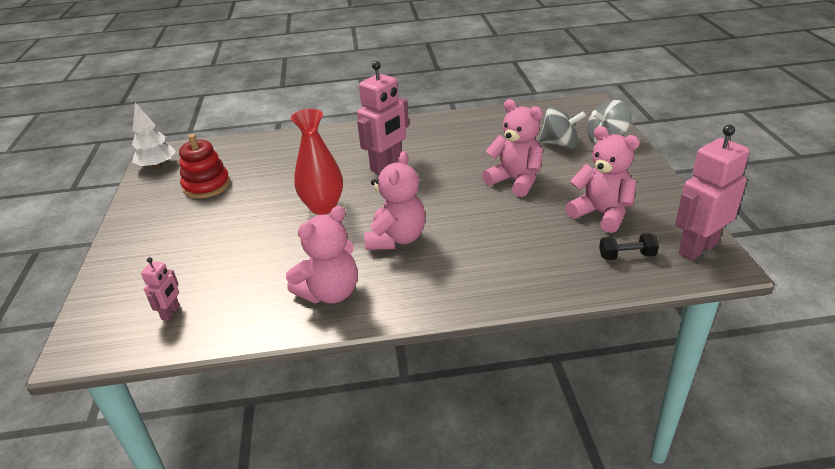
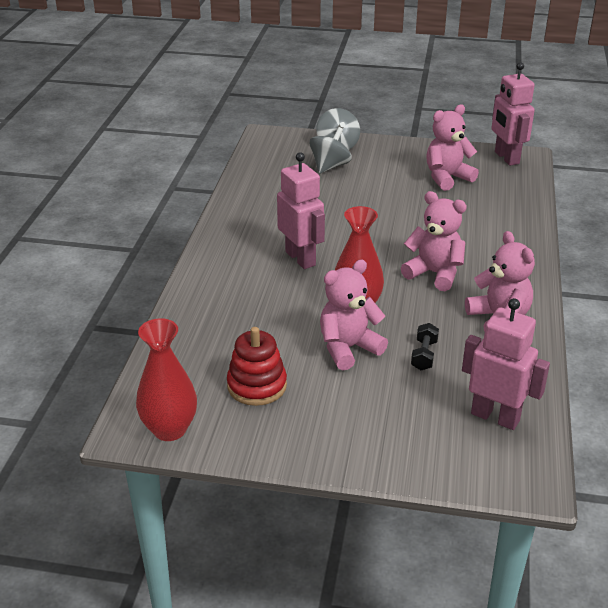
camera: 75 degrees left, 0 degrees up
(157, 166) = (169, 429): white tree -> red vase
(171, 312) = (495, 417): pink robot -> pink robot, size x2.03
(515, 181) = (376, 200): pink teddy bear -> pink teddy bear (348, 348)
(626, 256) = (504, 183): black dumbbell -> black dumbbell (424, 355)

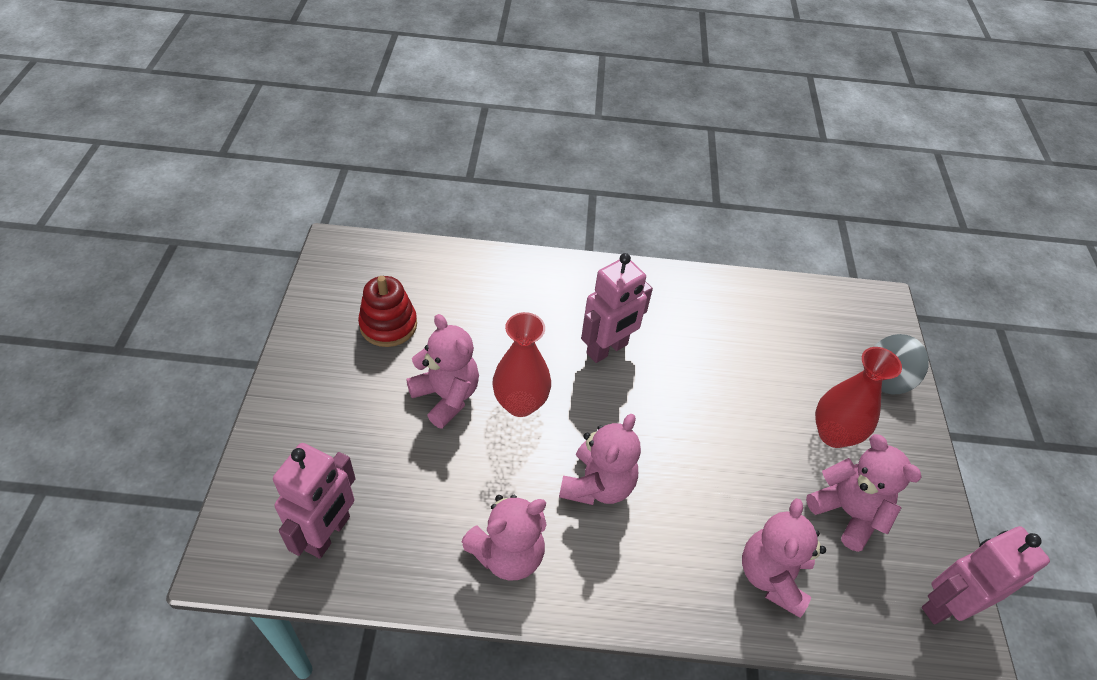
camera: 80 degrees right, 15 degrees up
(169, 429) = (334, 271): red vase -> red vase (833, 434)
(329, 166) = (826, 371): grey spinning top -> none
(424, 355) = (435, 467): black dumbbell -> none
(497, 211) = (772, 576): none -> pink teddy bear

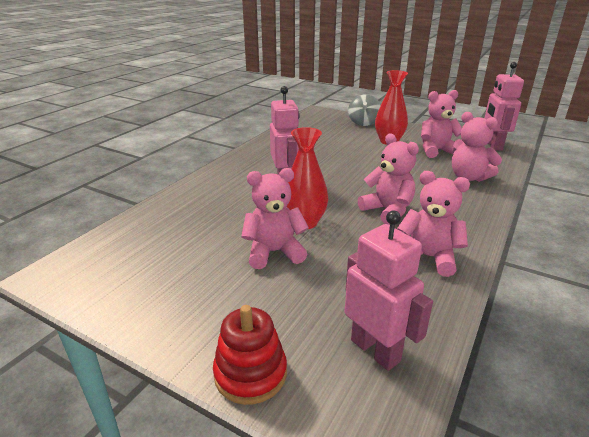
camera: 60 degrees left, 20 degrees down
(388, 325) = (175, 265): red stacking toy -> red stacking toy (250, 373)
(508, 554) = (428, 257): pink teddy bear -> pink teddy bear turned 60 degrees counterclockwise

